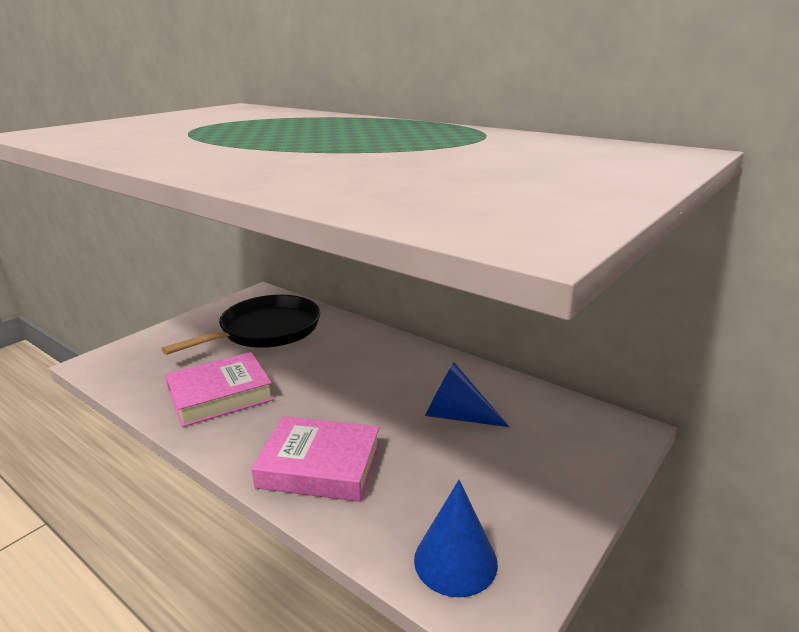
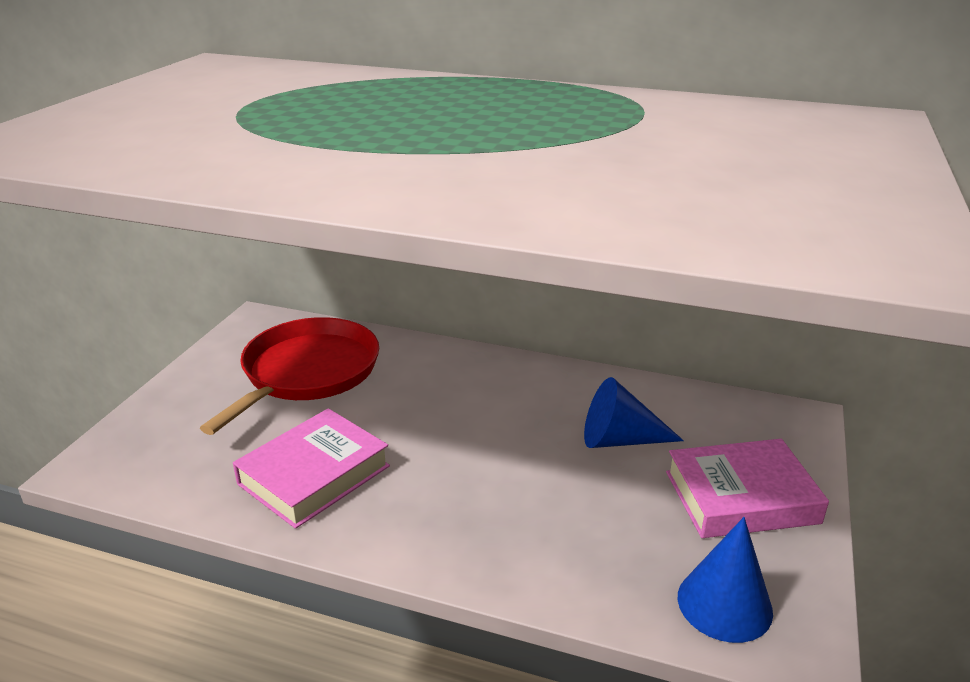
camera: 20 degrees left, 5 degrees up
(266, 330) = (307, 372): black pan -> red pan
(320, 466) = (508, 536): pink book -> pink book (741, 497)

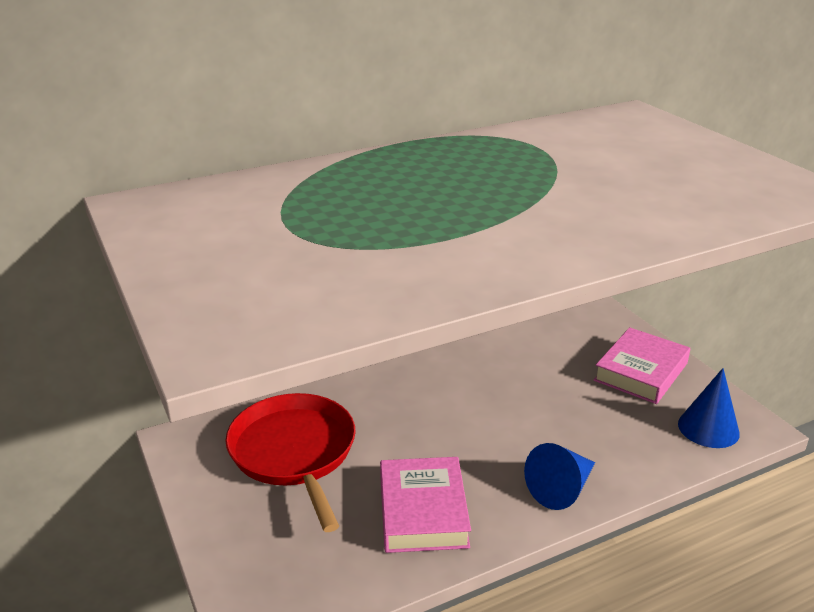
camera: 45 degrees left, 0 degrees up
(620, 440) = (547, 376): blue cone -> blue cone (561, 489)

